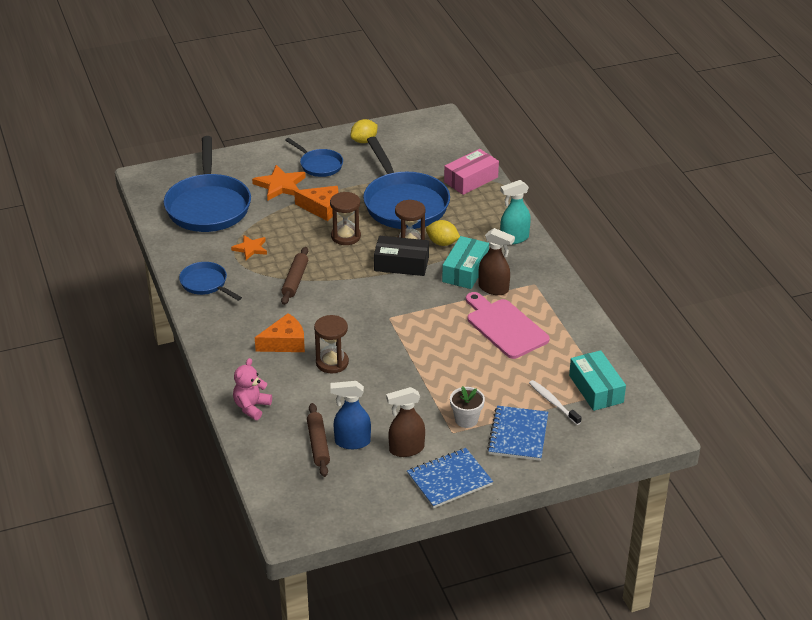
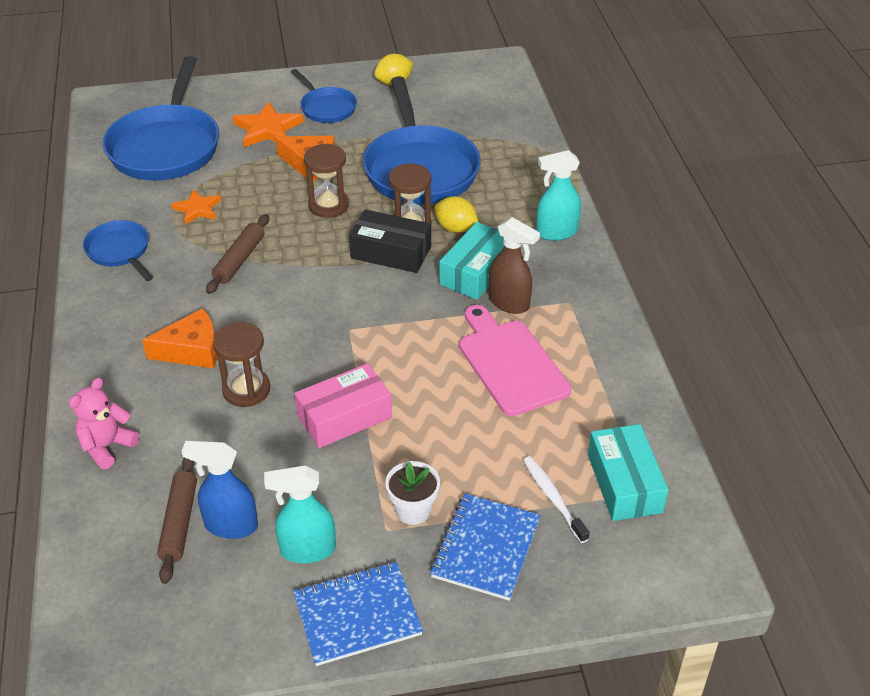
camera: 10 degrees right, 5 degrees up
(406, 449) = (307, 550): brown spray bottle -> turquoise spray bottle
(471, 180) = (518, 146): pink box -> pink box (344, 417)

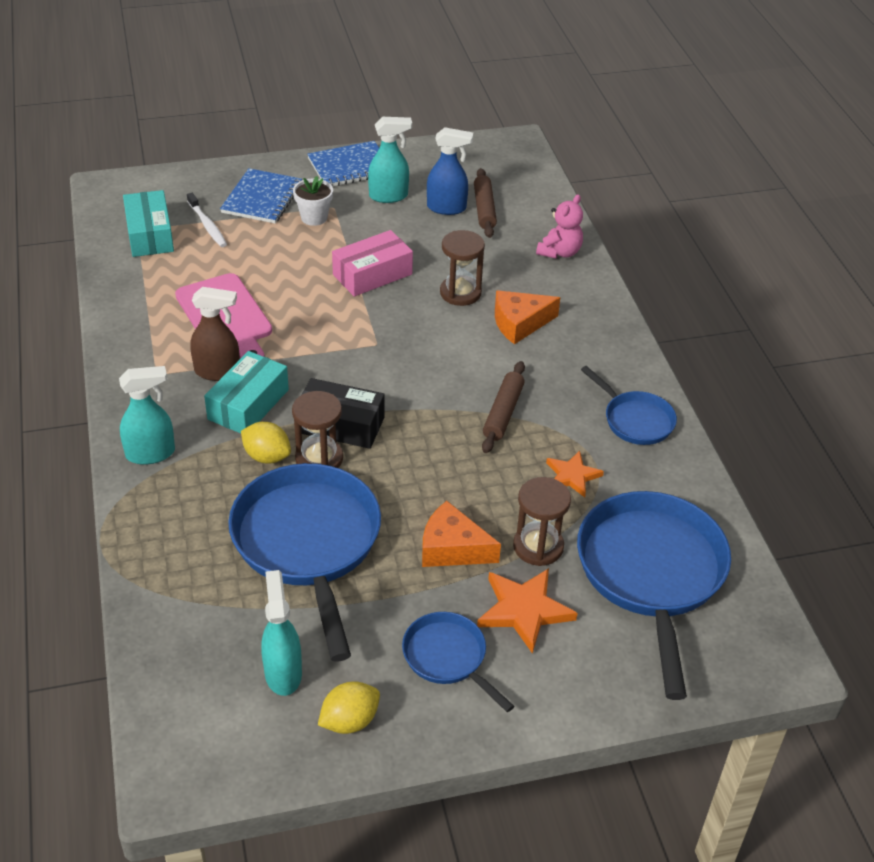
camera: 175 degrees right, 0 degrees up
(328, 205) = (418, 484): brown hourglass -> brown hourglass (538, 546)
(436, 103) = (283, 673): none -> turquoise spray bottle
(509, 303) = (218, 372): brown spray bottle -> brown spray bottle turned 150 degrees clockwise

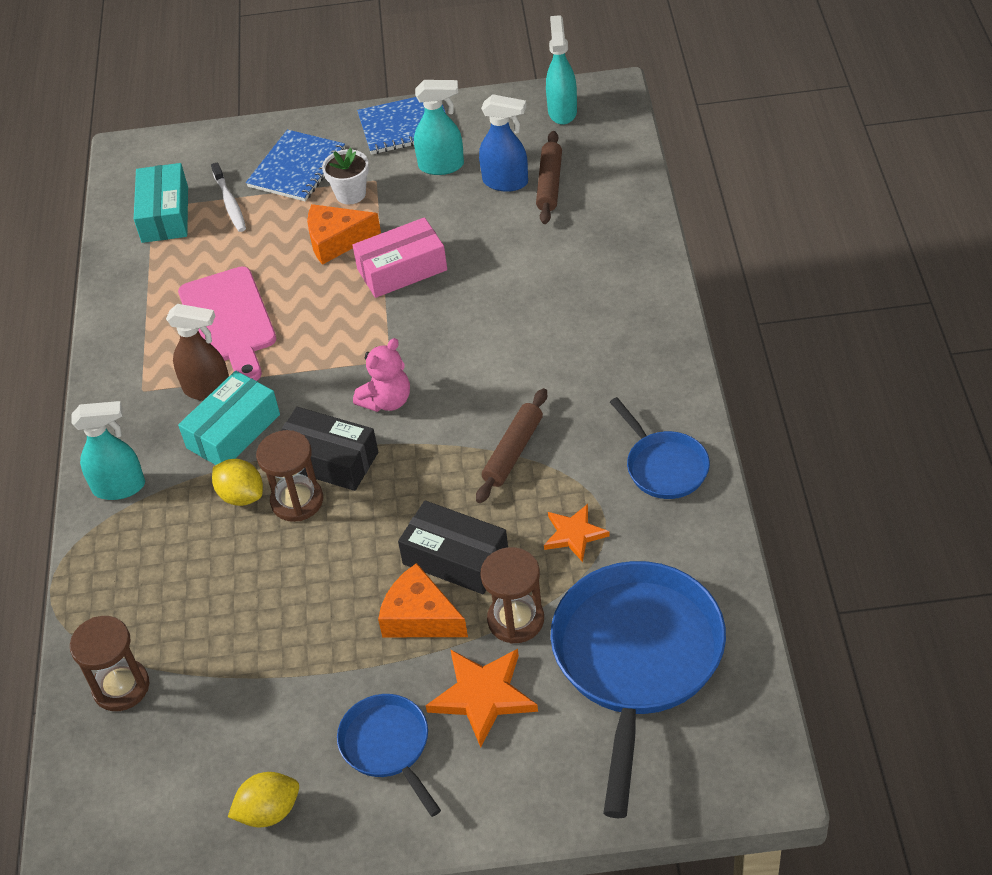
camera: 15 degrees right, 5 degrees up
(283, 673) = (210, 752): turquoise spray bottle -> turquoise spray bottle (562, 111)
(308, 544) = (266, 603): blue pan -> none
(460, 293) = (497, 295): brown hourglass -> brown hourglass (121, 687)
(473, 499) = (455, 558): none -> black box
(519, 323) = (557, 337): orange cheese -> orange cheese (336, 240)
(559, 252) = (626, 243): pink teddy bear -> pink teddy bear (387, 401)

